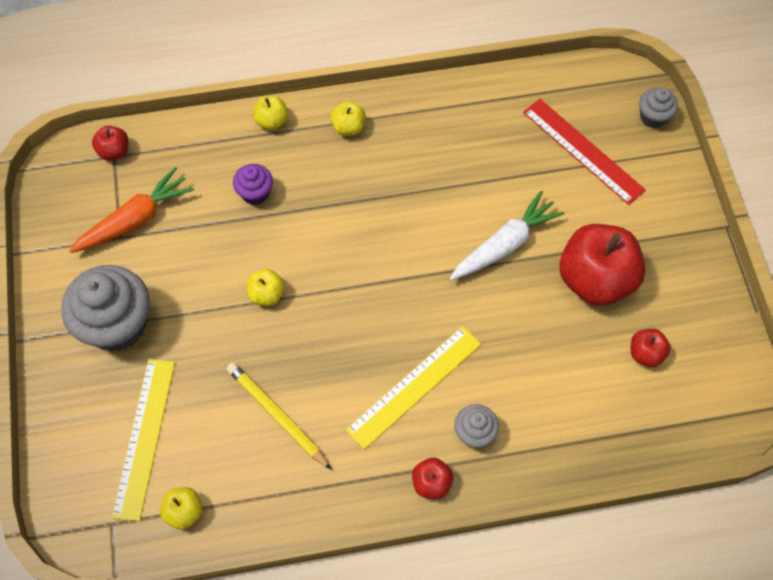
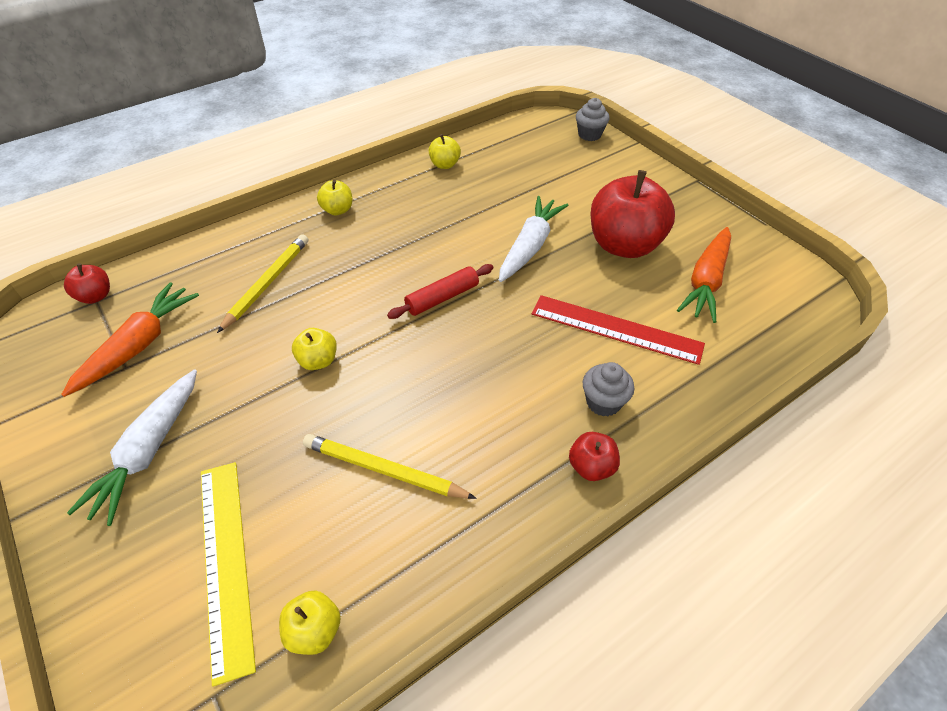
camera: 25 degrees left, 15 degrees down
(117, 325) = (149, 451): grey cupcake -> white carrot
(255, 193) = (267, 283): purple cupcake -> yellow pencil
(272, 121) = (260, 226): yellow apple -> yellow apple (445, 165)
(396, 271) = (442, 298): none -> red rolling pin
(414, 386) = (517, 385): yellow ruler -> none
(583, 150) = (551, 168): red ruler -> red ruler (616, 329)
(645, 353) = (706, 281): red apple -> orange carrot

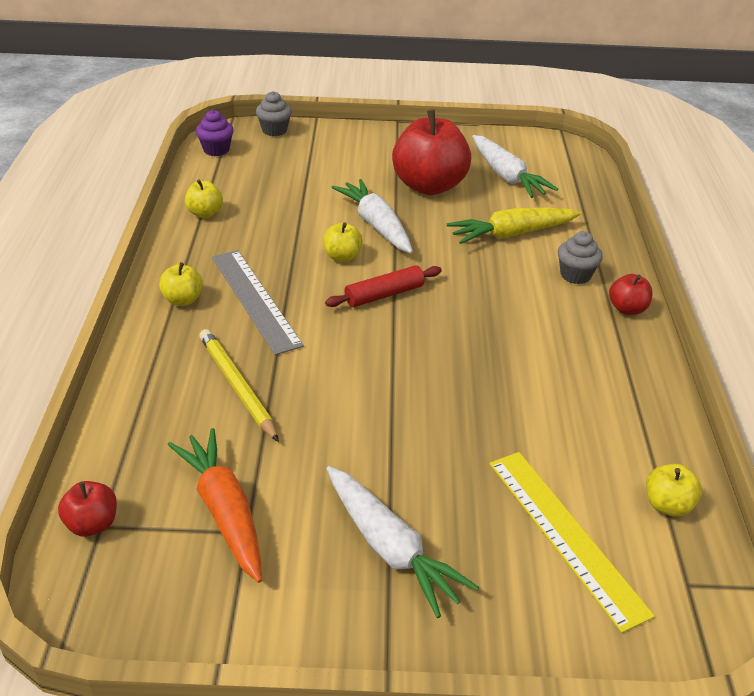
camera: 55 degrees left, 10 degrees down
(226, 562) = (565, 535): yellow ruler -> yellow ruler turned 45 degrees clockwise
(318, 361) = (384, 394): yellow apple -> yellow apple (342, 256)
(369, 239) = (255, 300): none -> grey ruler
(383, 470) = (545, 407): yellow pencil -> none
(442, 298) = (384, 294): red rolling pin -> red rolling pin turned 60 degrees clockwise
(527, 127) = (216, 150): none -> purple cupcake
(616, 329) = (511, 234): red ruler -> yellow carrot
(706, 281) = (507, 176): orange carrot -> white carrot

